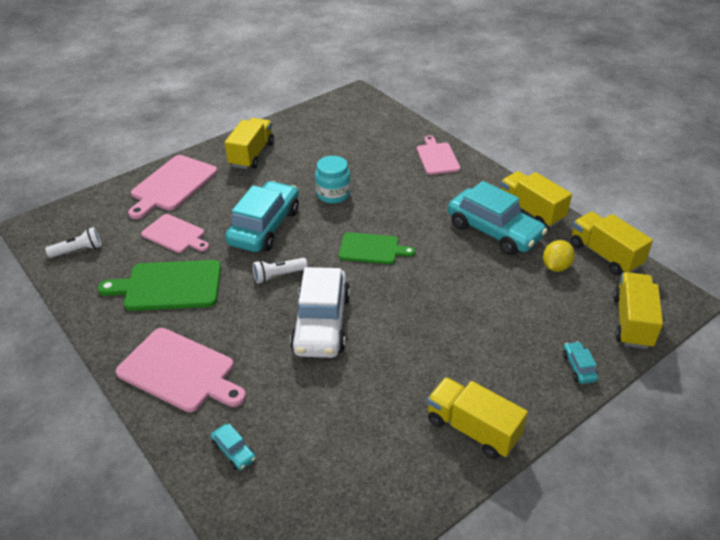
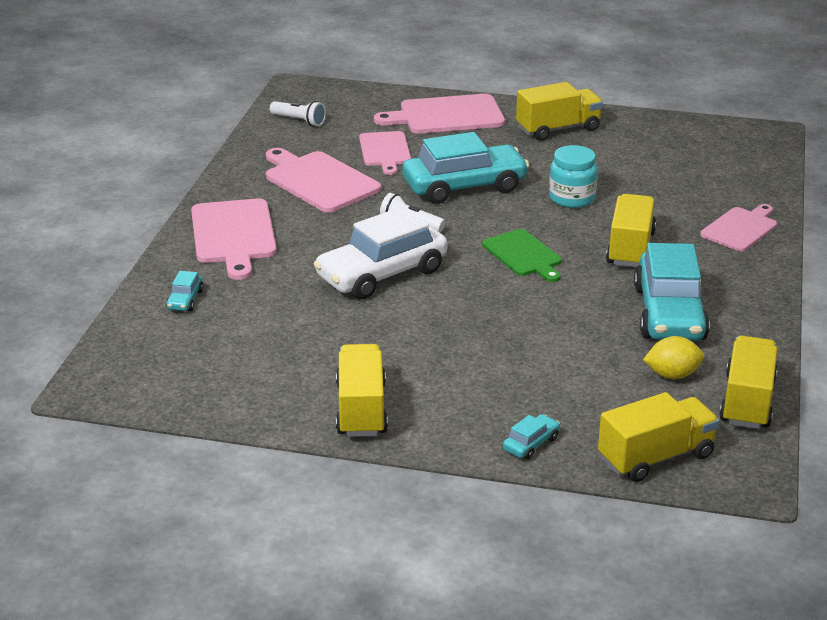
camera: 50 degrees right, 10 degrees down
(169, 286) = (319, 181): green cutting board -> pink cutting board
(531, 211) = (746, 324): yellow truck -> yellow truck (630, 248)

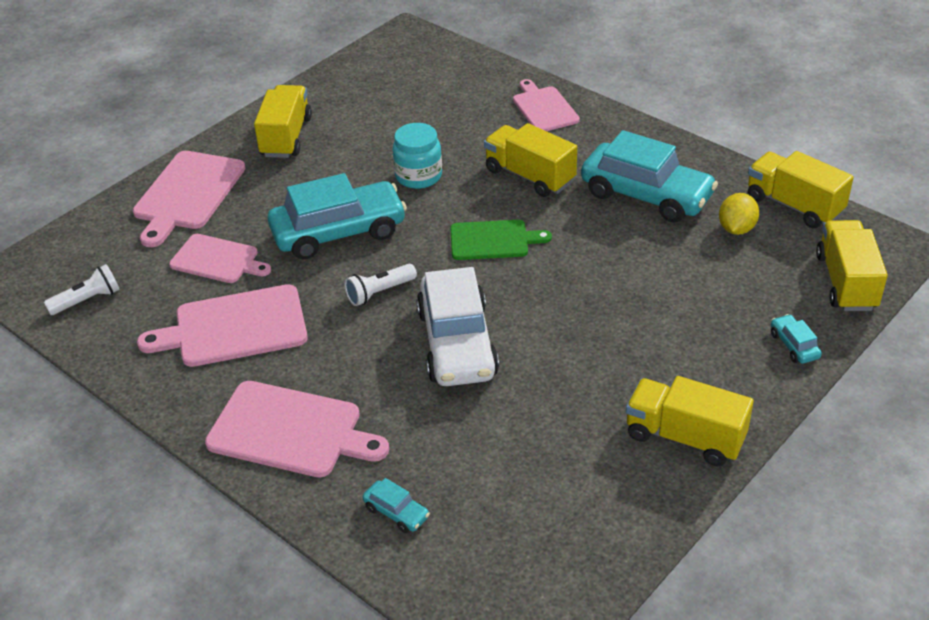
camera: 60 degrees left, 10 degrees up
(464, 186) = (338, 232): turquoise car -> turquoise car turned 60 degrees clockwise

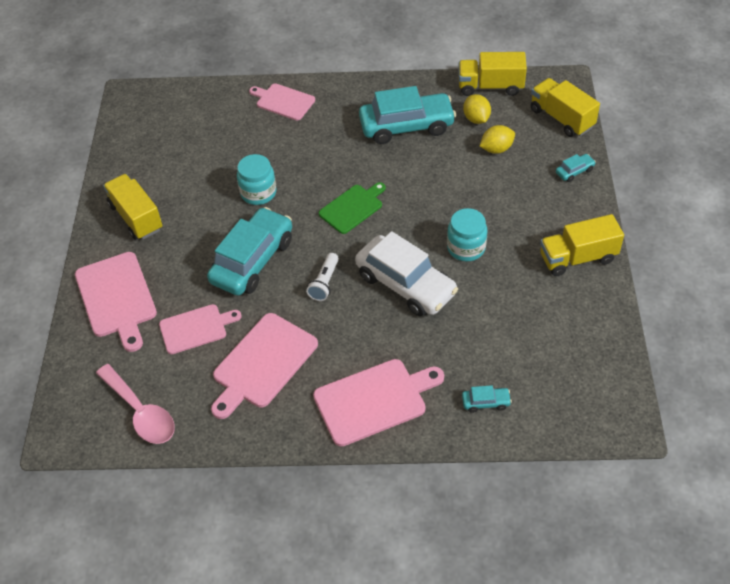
camera: 40 degrees left, 10 degrees up
(87, 300) = (141, 412): white flashlight -> pink spoon
(529, 176) = (326, 153): yellow truck -> none
(565, 348) = (466, 248): none -> turquoise jar
(723, 271) = (496, 149): none -> yellow lemon
(794, 345) = (574, 171): turquoise car -> turquoise car turned 120 degrees clockwise

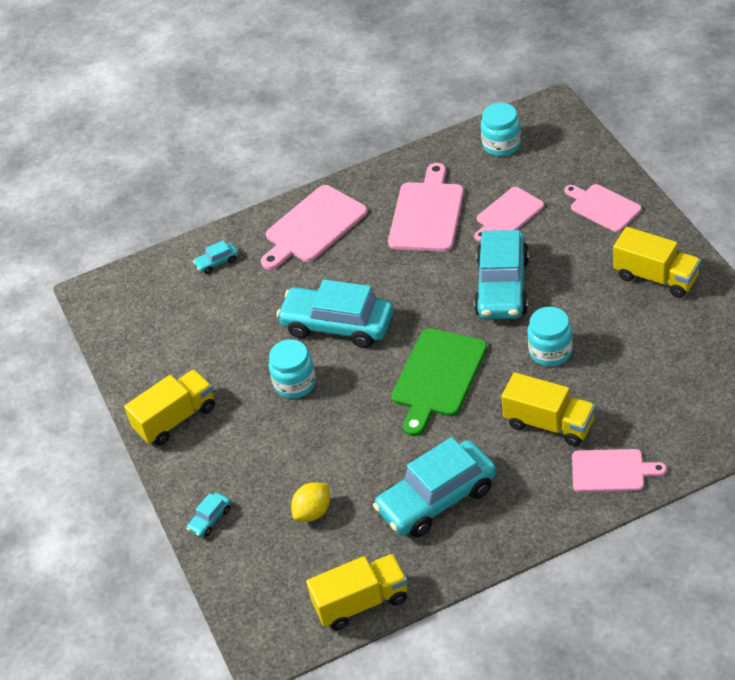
camera: 160 degrees right, 5 degrees down
(116, 298) = (603, 207): pink cutting board -> pink cutting board, size x0.65
(141, 412) = (501, 145): pink spoon -> turquoise jar
(324, 283) = (417, 296): white flashlight -> none
(352, 208) = (437, 377): green cutting board -> green cutting board, size x1.53
(406, 284) = (337, 325): white car -> turquoise car
(476, 119) = (357, 544): yellow lemon -> none
(561, 118) = (250, 589): yellow truck -> yellow truck (549, 424)

